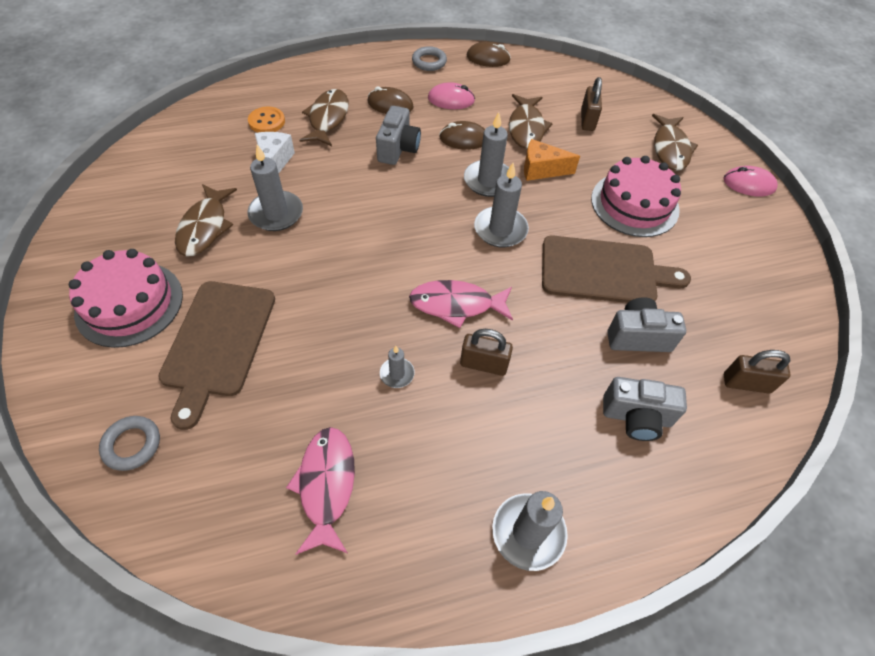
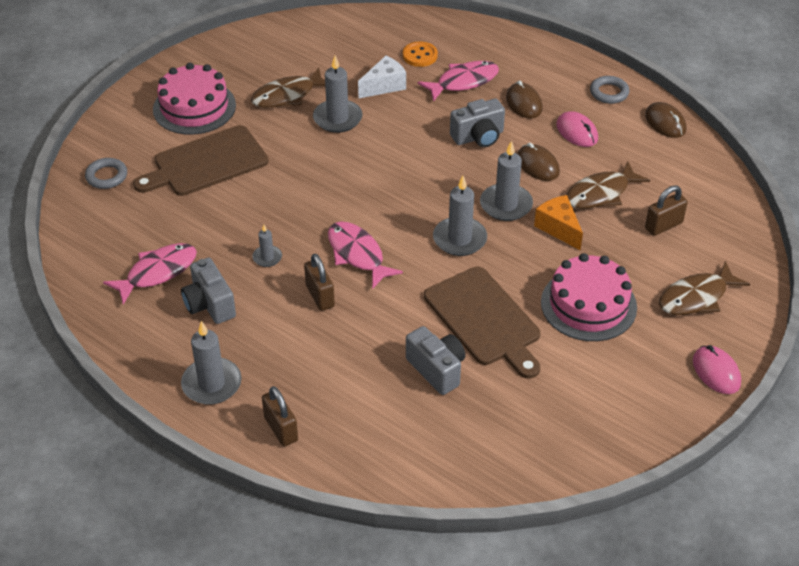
camera: 55 degrees right, 10 degrees down
(327, 118) = (463, 82): brown fish -> pink fish
(636, 417) = (358, 400): grey camera -> grey camera (209, 304)
(746, 383) = (459, 455): brown padlock -> brown padlock (281, 429)

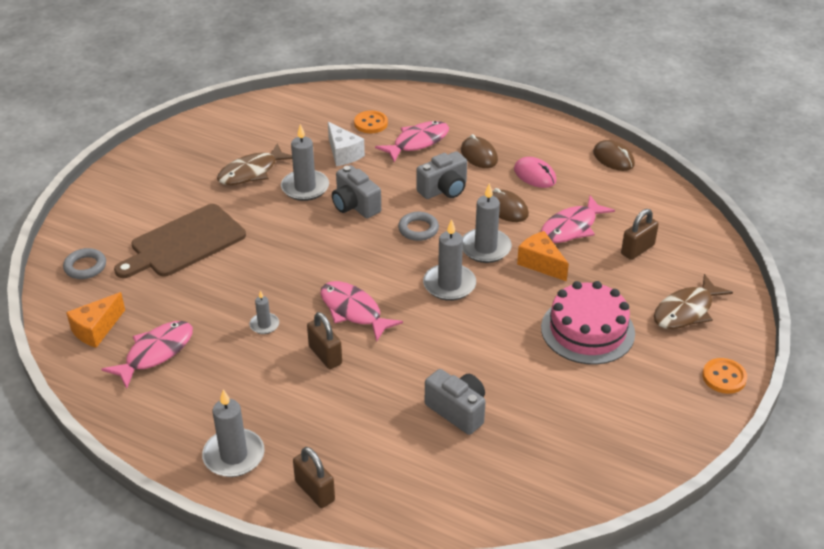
camera: 10 degrees left, 5 degrees down
(106, 241) = (96, 329): none -> orange cheese
(194, 107) = (161, 192): pink cake -> none
(209, 304) = (215, 377): grey camera -> grey camera (355, 206)
(384, 86) = (343, 154): white cheese -> white cheese turned 105 degrees clockwise
(484, 320) = (492, 357): brown cutting board -> none
(601, 193) = (571, 227): brown fish -> pink fish
(609, 93) = (555, 138): grey ring -> grey ring (418, 229)
(716, 372) = (724, 377): pink mouse -> orange button

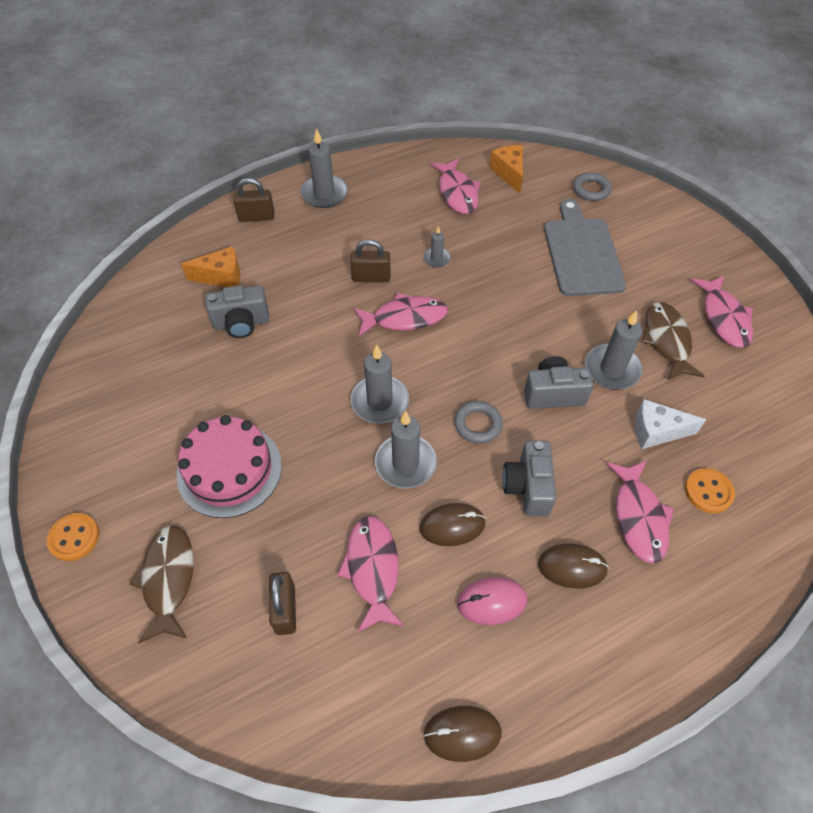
camera: 125 degrees right, 15 degrees up
(184, 243) = (582, 253): brown cutting board -> grey cutting board
(203, 153) = (724, 318): none -> pink fish
(541, 263) = (344, 496): orange cheese -> orange cheese (221, 277)

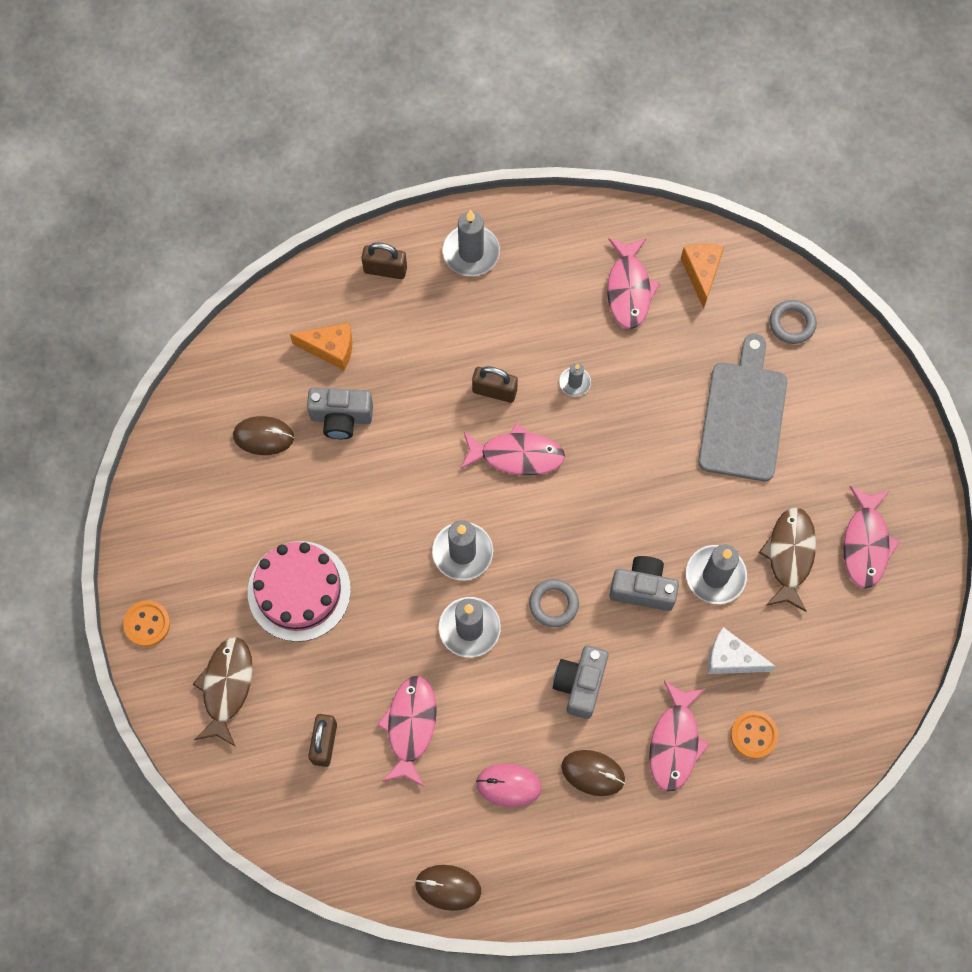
camera: 15 degrees right, 15 degrees up
(452, 525) = (495, 704): brown mouse -> brown mouse (263, 436)

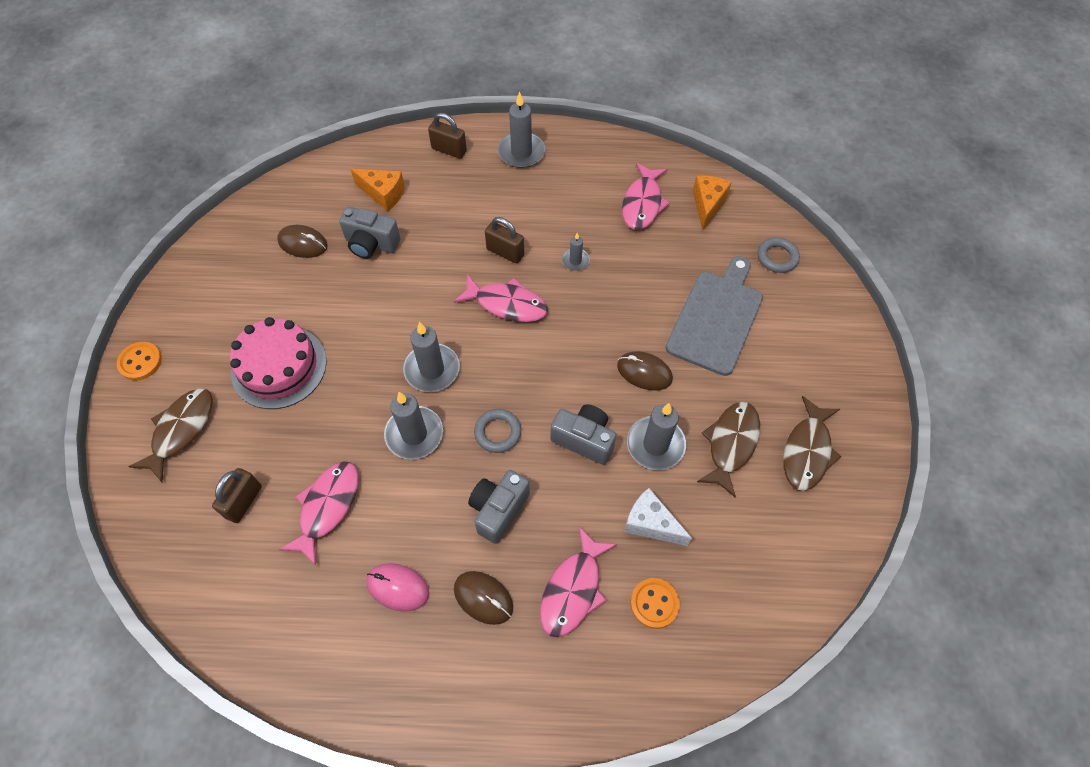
camera: 15 degrees right, 10 degrees down
(448, 887) = (301, 674): brown mouse -> brown mouse (644, 372)
(866, 543) = (807, 451): pink fish -> brown fish

